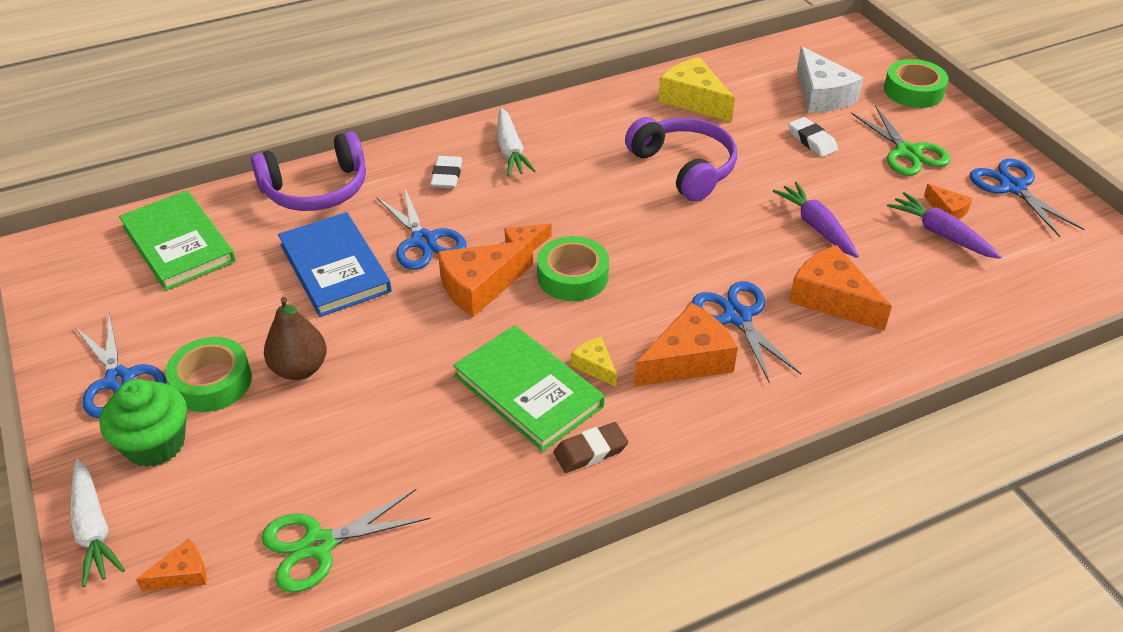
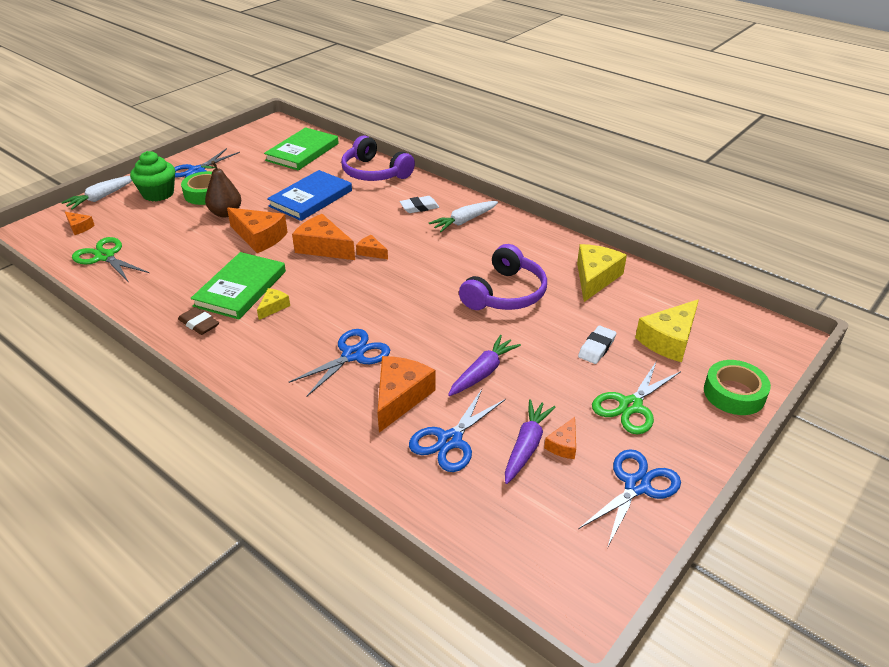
camera: 65 degrees right, 5 degrees down
(423, 241) = (352, 217): blue scissors -> blue scissors (450, 440)
(572, 276) = (353, 277): green tape -> none
(687, 360) = (297, 343): orange cheese -> orange cheese (259, 237)
(822, 95) = (669, 340): white cheese -> yellow cheese

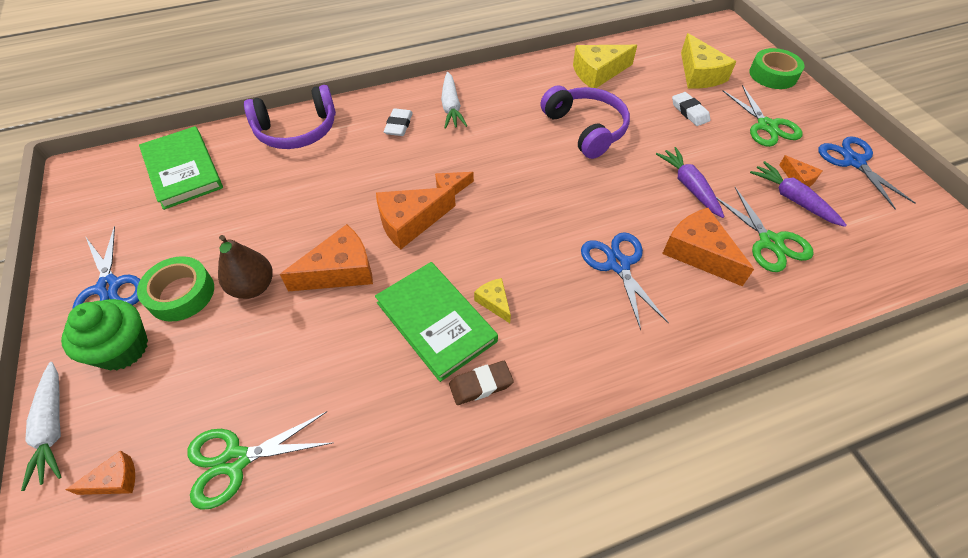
camera: 60 degrees left, 15 degrees up
(311, 198) = (298, 198): blue book -> none
(450, 440) = (770, 242): blue scissors -> green scissors
(595, 278) = (598, 73): yellow cheese -> yellow cheese turned 75 degrees counterclockwise

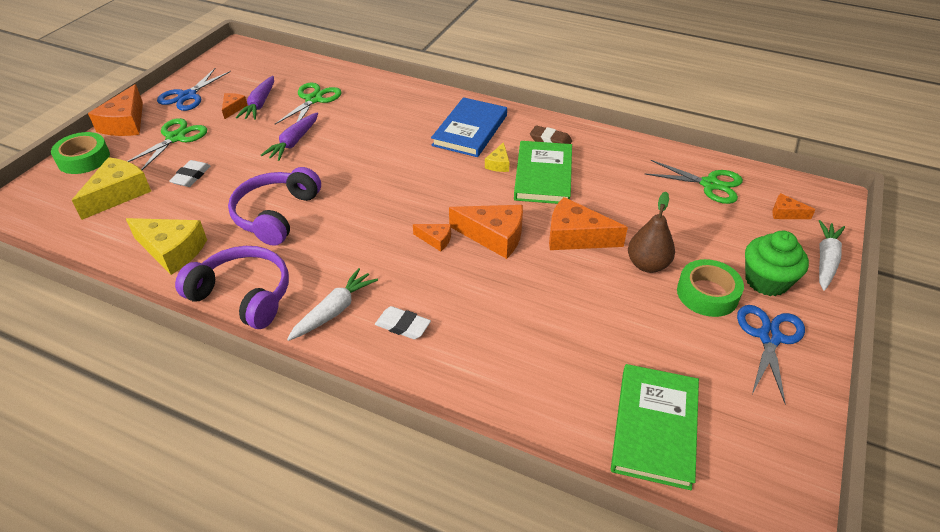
camera: 135 degrees left, 10 degrees down
(297, 130) = (501, 394): purple headphones -> purple headphones (243, 295)
(398, 125) = (403, 326): white eraser -> white eraser turned 60 degrees clockwise
(578, 327) = (470, 130): none -> blue book
(618, 264) = (405, 138): blue scissors -> none
(698, 253) = (356, 117): orange cheese -> orange cheese (125, 123)

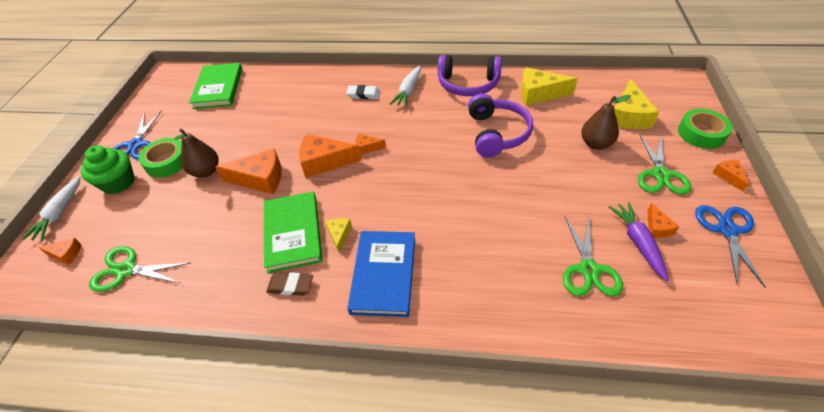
camera: 165 degrees right, 5 degrees up
(125, 123) = (728, 176): orange cheese -> orange cheese, size x0.52
(191, 176) = (596, 144): white eraser -> brown pear
(293, 142) = (550, 202): purple carrot -> none

